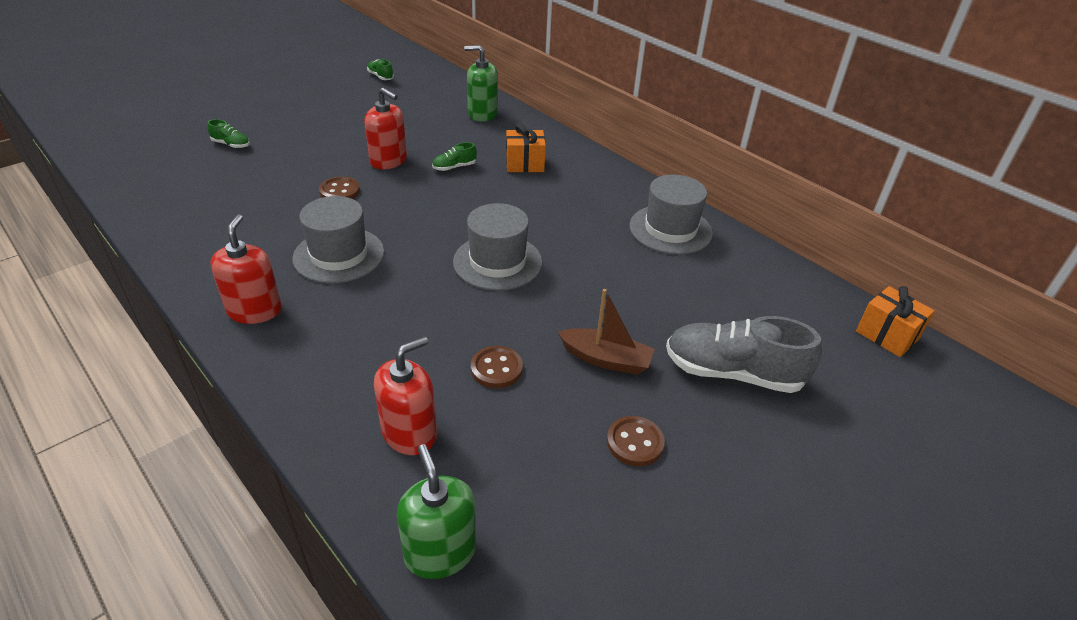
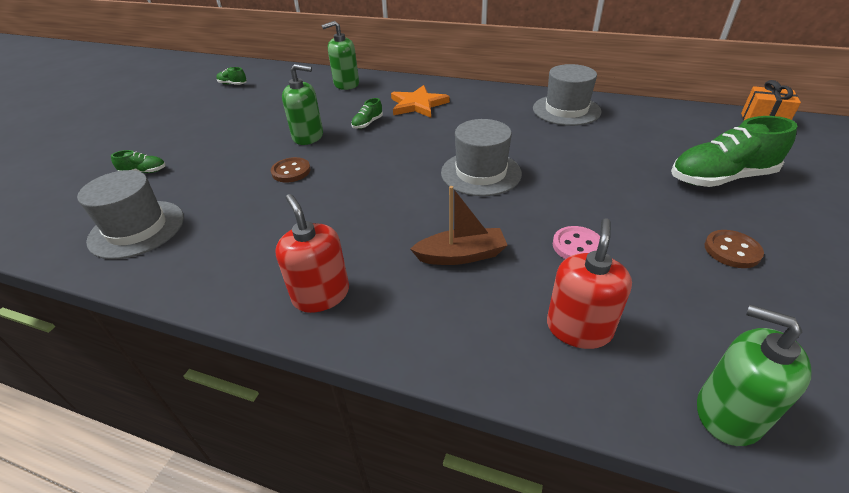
camera: 25 degrees left, 0 degrees up
(339, 255) = (347, 218): grey hat -> grey hat (137, 229)
(388, 161) = (308, 136): red soap dispenser -> green soap dispenser
(496, 369) = (577, 246): brown button -> pink button
(524, 164) = (418, 105): orange gift -> orange star
(606, 359) = (638, 205): brown boat -> brown boat (461, 255)
(733, 373) = (720, 178): grey shoe -> green shoe

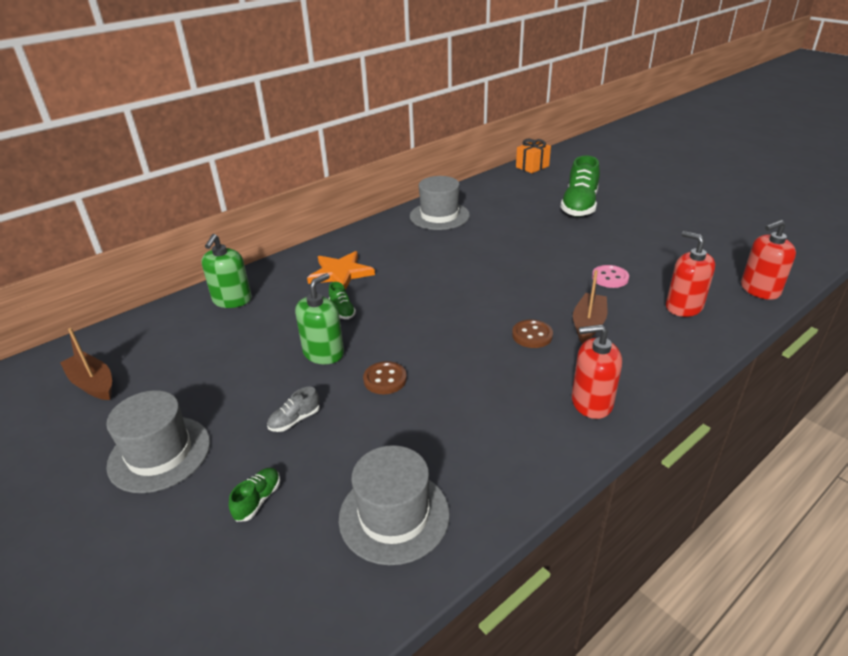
camera: 60 degrees left, 5 degrees down
(226, 154) = (295, 420): none -> grey shoe
(233, 84) = (93, 384): green shoe -> brown boat
(481, 173) = (491, 282): grey hat -> grey hat (159, 453)
(728, 413) = (759, 289): green soap dispenser -> red soap dispenser
(732, 250) = (647, 234): brown button -> brown button (532, 335)

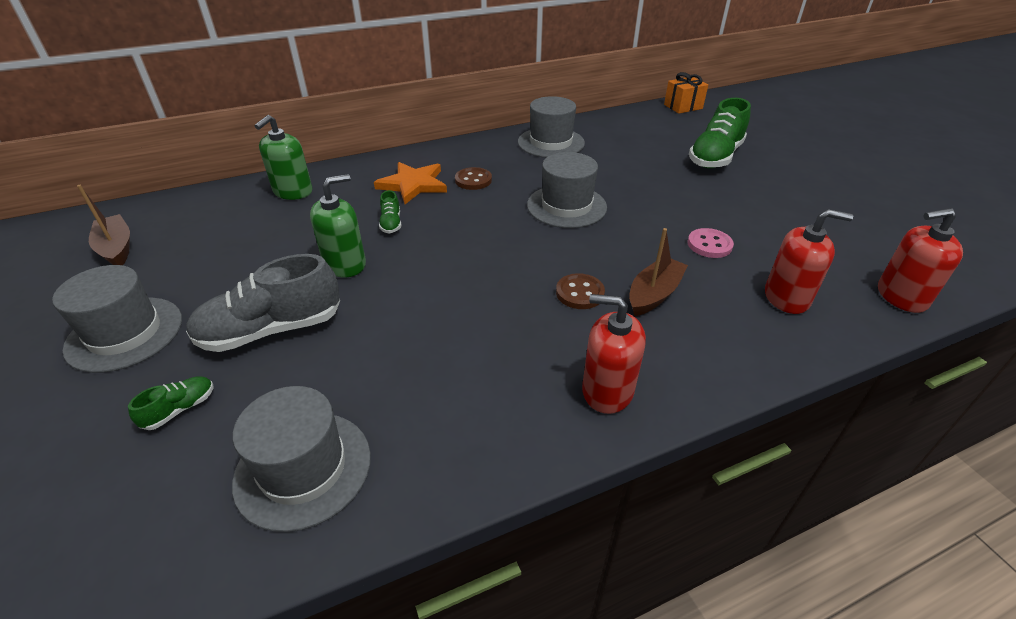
camera: 15 degrees right, 5 degrees up
(295, 420) = (272, 330): grey shoe -> grey shoe, size x2.21
(385, 379) = (389, 307): brown button -> brown button (473, 180)
(483, 268) = (566, 206): none -> grey hat
(683, 307) = (786, 297): red soap dispenser -> red soap dispenser turned 120 degrees clockwise

